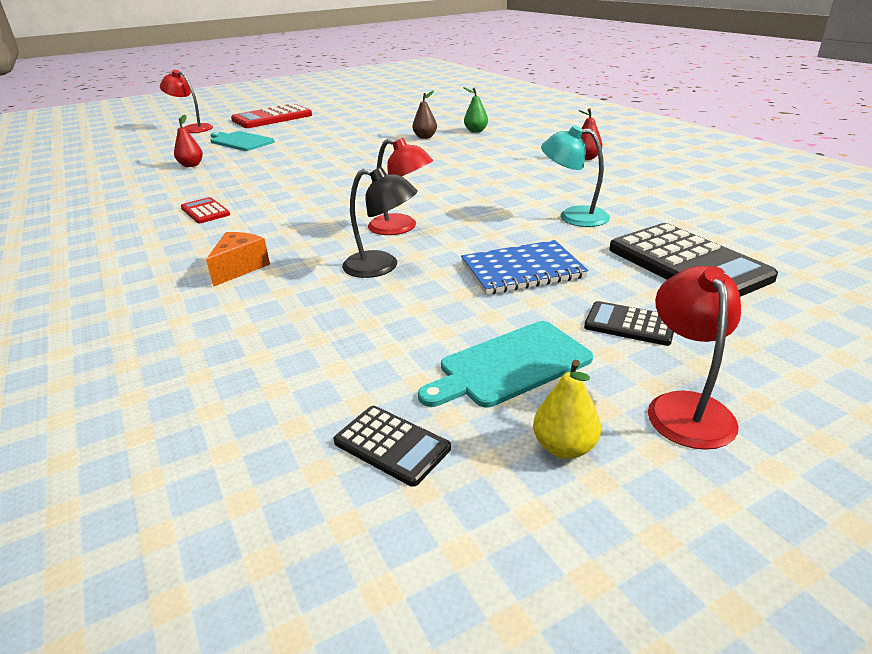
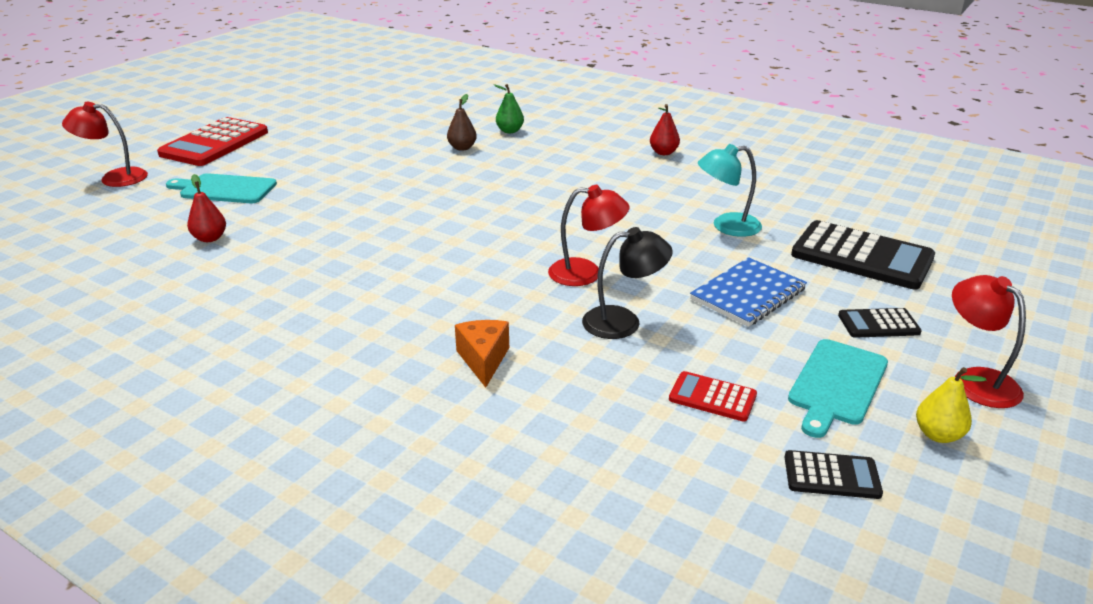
camera: 30 degrees left, 0 degrees up
(205, 211) = (335, 301): red calculator -> red calculator (712, 397)

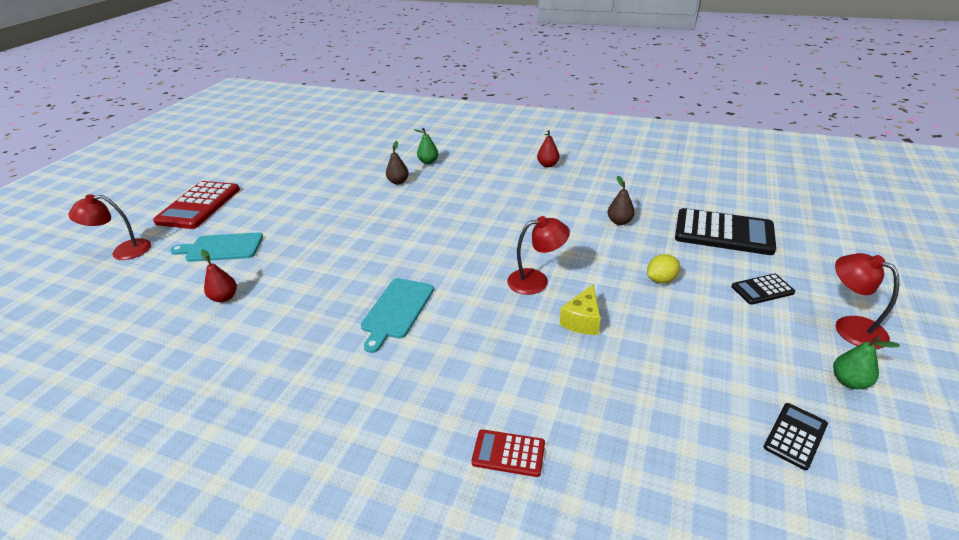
camera: 10 degrees left, 5 degrees up
(483, 360) = (491, 377): orange cheese -> none
(623, 322) = (582, 321): black lamp -> yellow cheese
(712, 397) = (677, 379): red calculator -> red calculator (508, 453)
(726, 226) = (619, 222): turquoise lamp -> brown pear
(748, 294) = (661, 279): blue notebook -> yellow lemon
(831, 476) = (795, 436): black calculator -> black calculator turned 45 degrees counterclockwise
(837, 385) = (759, 350): turquoise cutting board -> turquoise cutting board (397, 310)
(938, 435) = (849, 381): yellow pear -> green pear

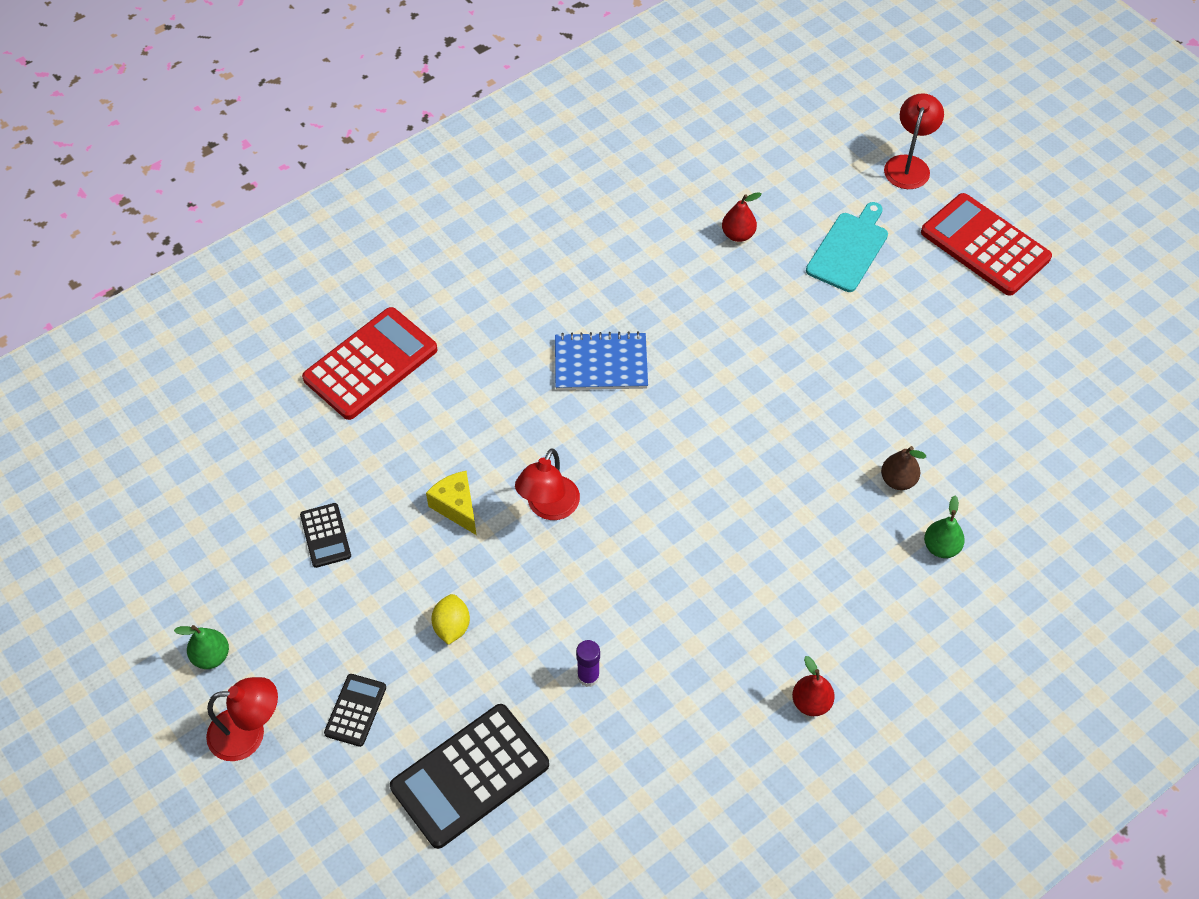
camera: 120 degrees right, 20 degrees up
(397, 310) = (601, 363): turquoise cutting board -> blue notebook
(508, 453) = (370, 364): red calculator -> red calculator, size x2.00
(619, 222) = (588, 676): brown pear -> purple glue stick
(795, 436) = (215, 560): black calculator -> black calculator (325, 535)

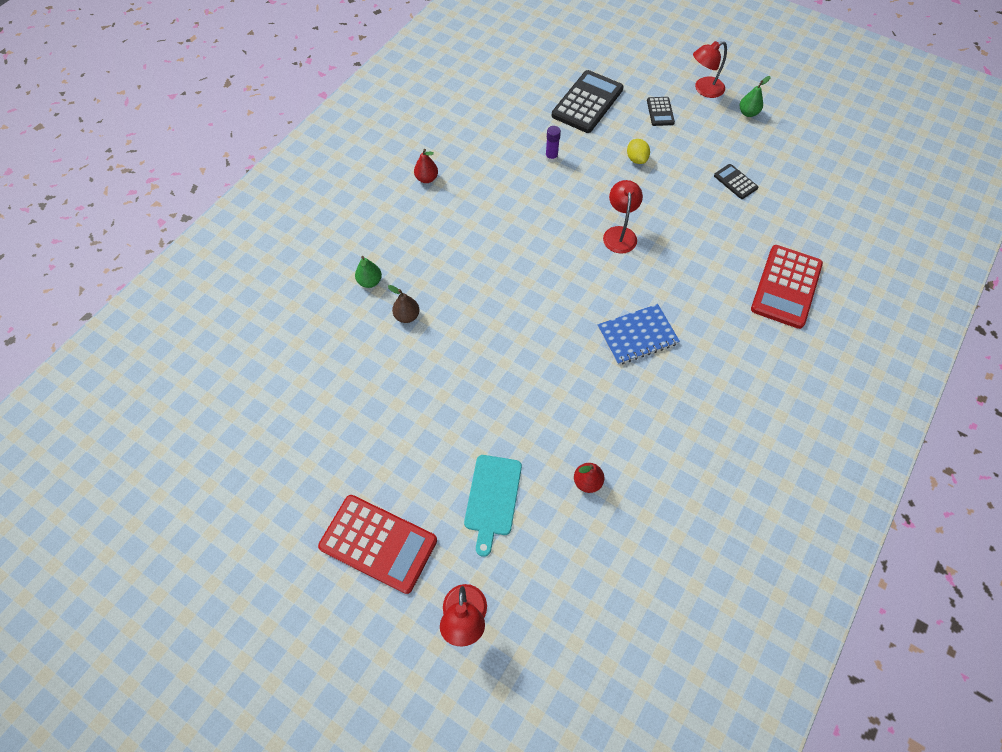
camera: 160 degrees right, 5 degrees up
(456, 507) = (673, 218): yellow cheese -> none

